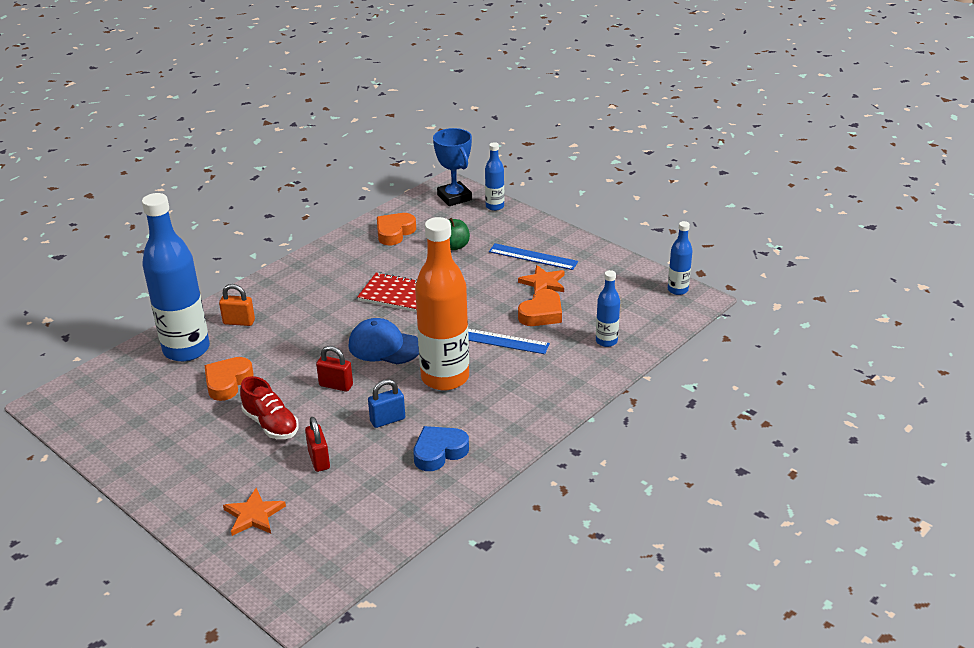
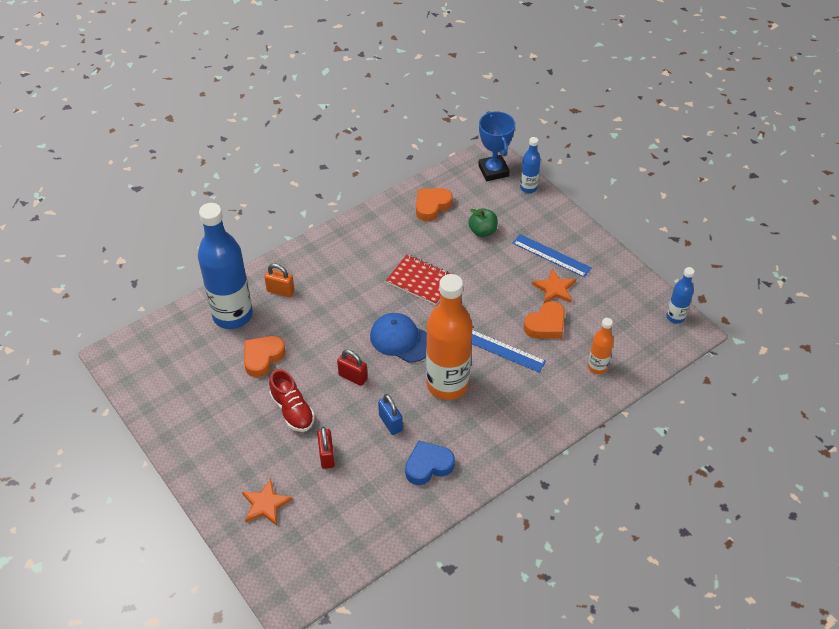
camera: 10 degrees right, 15 degrees up
(387, 420) = (390, 423): blue padlock -> blue padlock turned 75 degrees clockwise
(606, 341) = (597, 367): blue bottle -> orange bottle

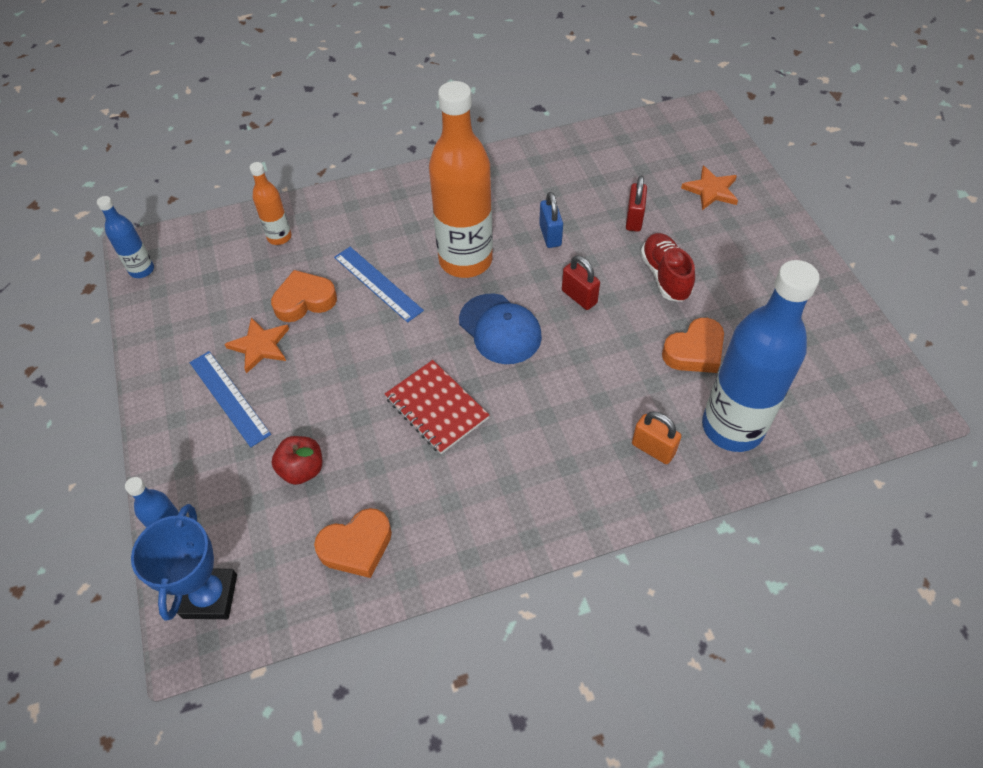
camera: 160 degrees left, 5 degrees up
(428, 466) = (524, 186): blue heart -> none
(482, 231) = (302, 469): green apple -> red apple

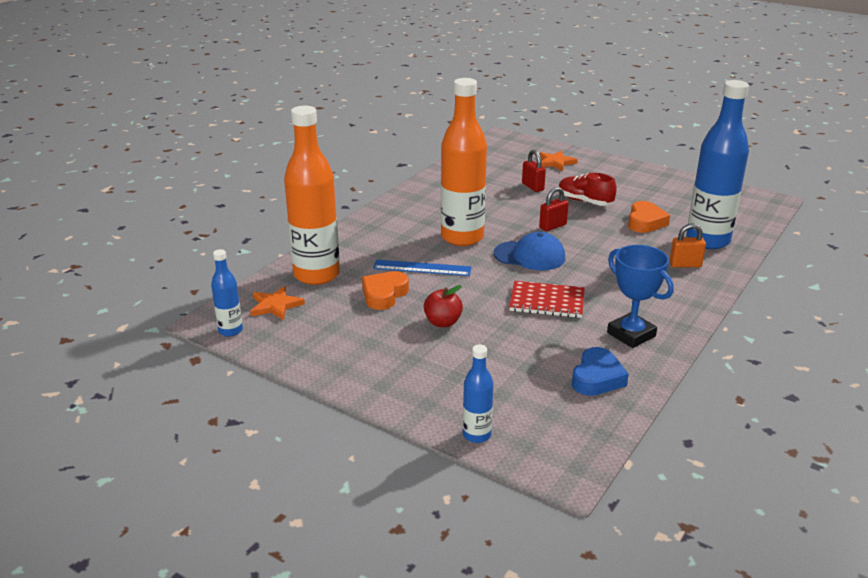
camera: 40 degrees left, 25 degrees down
(210, 596) = (544, 447): blue trophy -> blue trophy (631, 334)
(229, 398) = (404, 358): blue ruler -> none
(260, 346) = (387, 326): orange star -> orange star (275, 305)
(279, 237) = (316, 275): orange bottle -> orange bottle, size x2.12
(302, 469) = (509, 364): red apple -> red apple (443, 322)
(357, 546) = (597, 378): orange heart -> blue heart
(550, 235) = (496, 209): blue padlock -> none
(579, 297) = (552, 226): red padlock -> red padlock turned 45 degrees counterclockwise

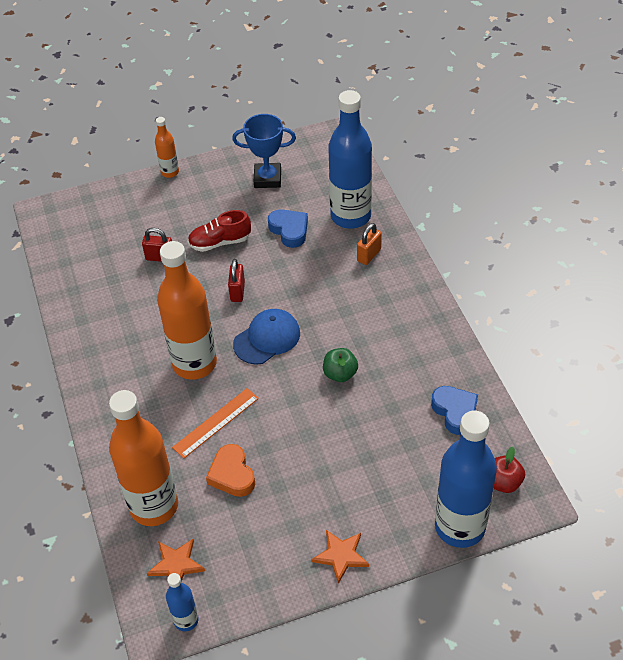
camera: 50 degrees left, 20 degrees up
(422, 268) = (216, 422): blue ruler -> orange ruler
(443, 322) = (308, 459): red apple -> red apple (503, 482)
(476, 435) = (460, 527): blue bottle -> blue bottle, size x2.12
(547, 302) = (340, 374): red notebook -> green apple
(555, 162) = (134, 211): orange star -> orange star (341, 556)
(611, 159) = (170, 172): none -> orange bottle
(631, 334) = (424, 355): blue trophy -> blue trophy (267, 178)
(645, 222) = (289, 230): orange heart -> blue heart

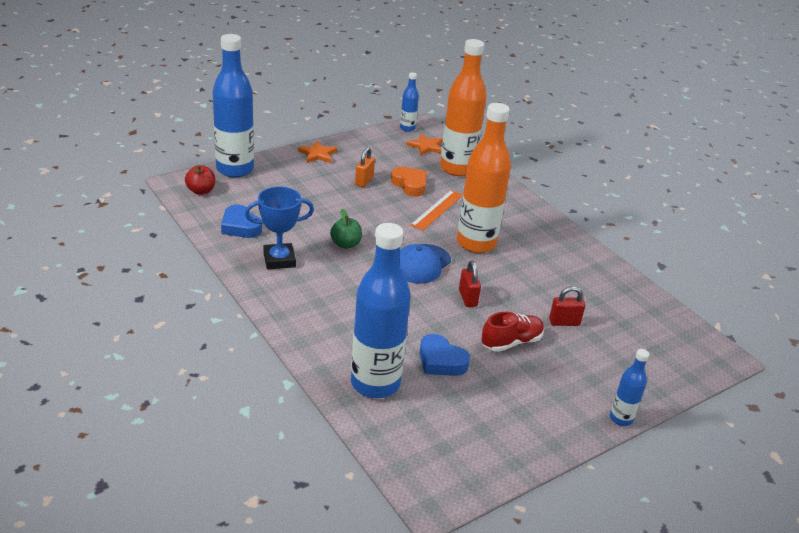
camera: 160 degrees right, 15 degrees down
(170, 172) = (621, 418): orange bottle -> blue bottle
(267, 178) = (495, 422): blue trophy -> blue trophy (279, 260)
(369, 255) = (343, 342): orange padlock -> orange padlock (364, 181)

